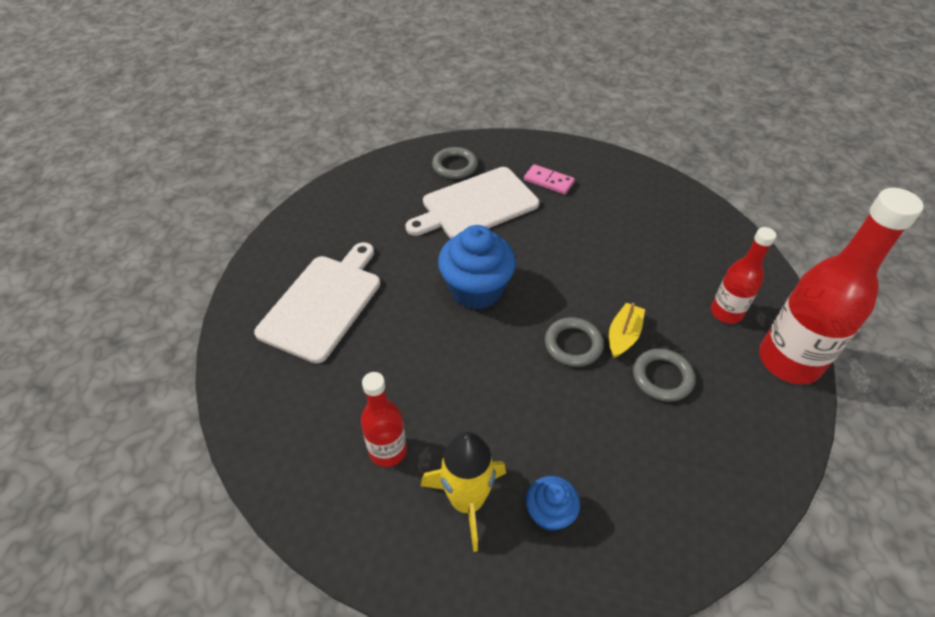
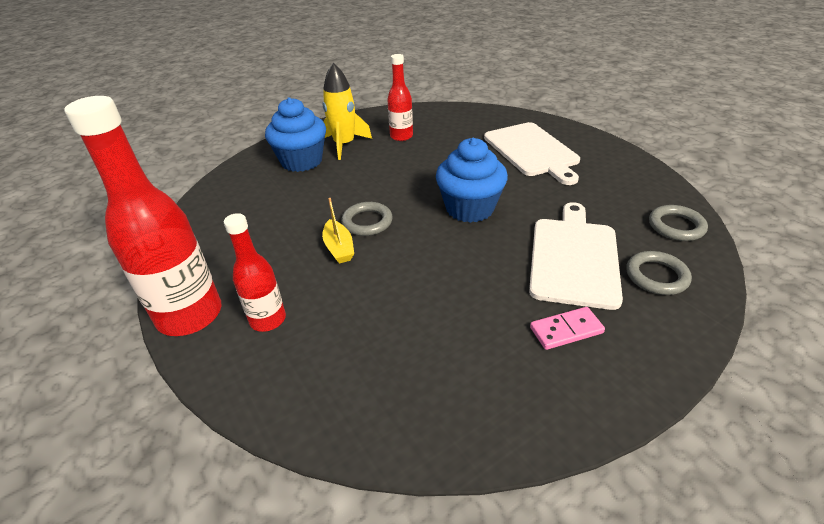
camera: 135 degrees right, 10 degrees down
(549, 513) = (301, 161): blue cupcake -> blue cupcake, size x1.83
(662, 377) = (289, 242): grey ring -> grey ring (676, 226)

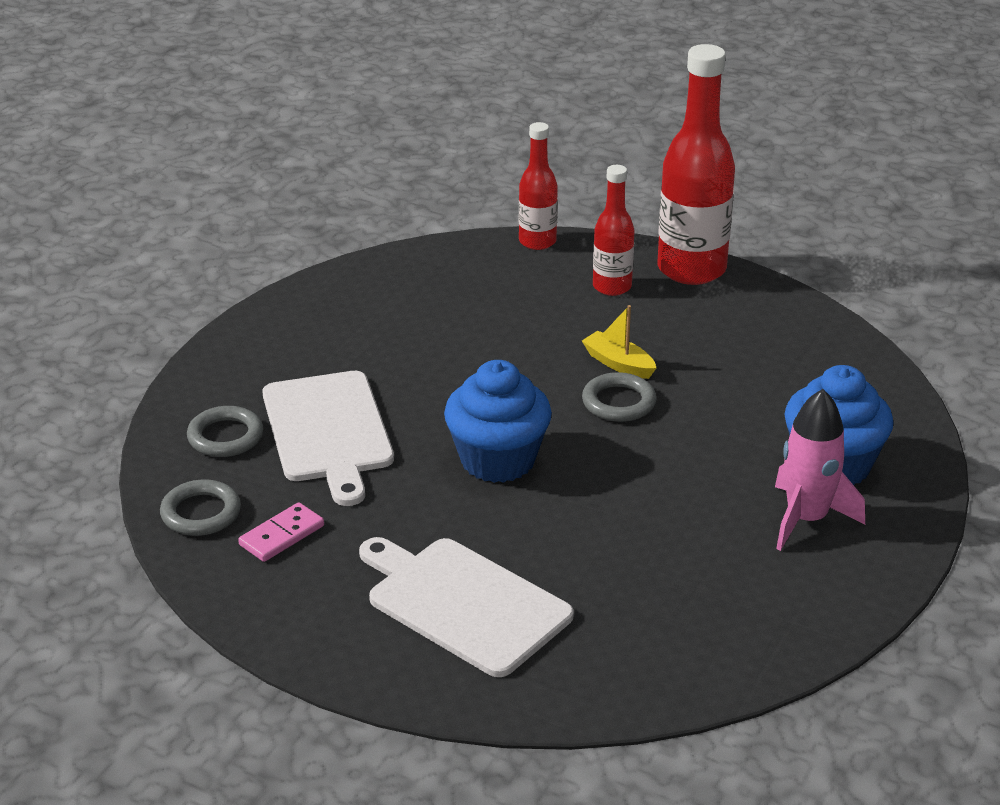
camera: 150 degrees right, 5 degrees down
(344, 145) = (806, 519): yellow rocket -> pink rocket
(401, 136) = (728, 570): red bottle -> red bottle (537, 242)
(566, 330) = (314, 358): pink domino -> pink domino (282, 535)

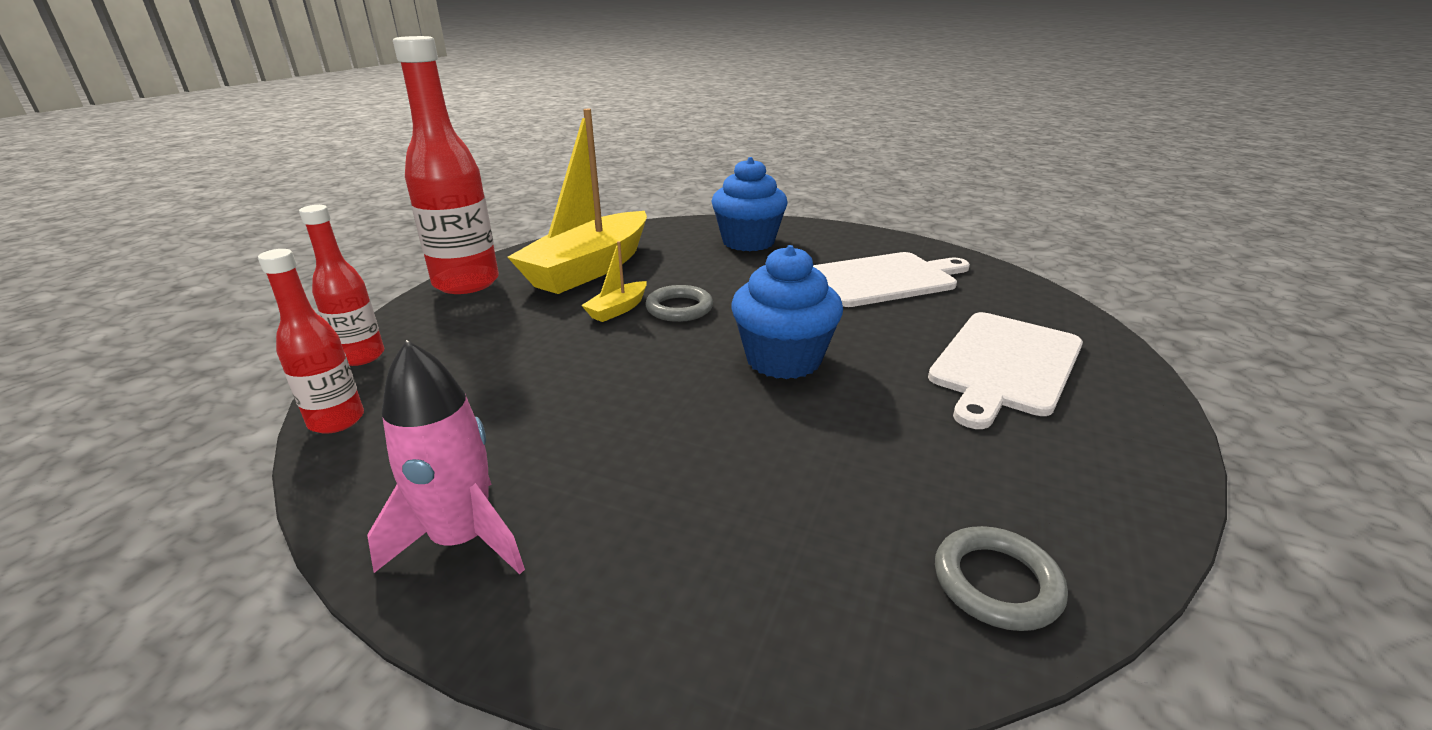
camera: 95 degrees left, 5 degrees down
(225, 437) = (801, 585): grey ring -> none
(282, 535) = (990, 492): pink domino -> none
(328, 431) = (762, 477): white cutting board -> white cutting board (884, 279)
(612, 287) = (480, 315): red bottle -> red bottle (336, 420)
(732, 342) = (589, 268): none -> yellow boat
(806, 519) = (811, 249): pink rocket -> pink rocket (462, 539)

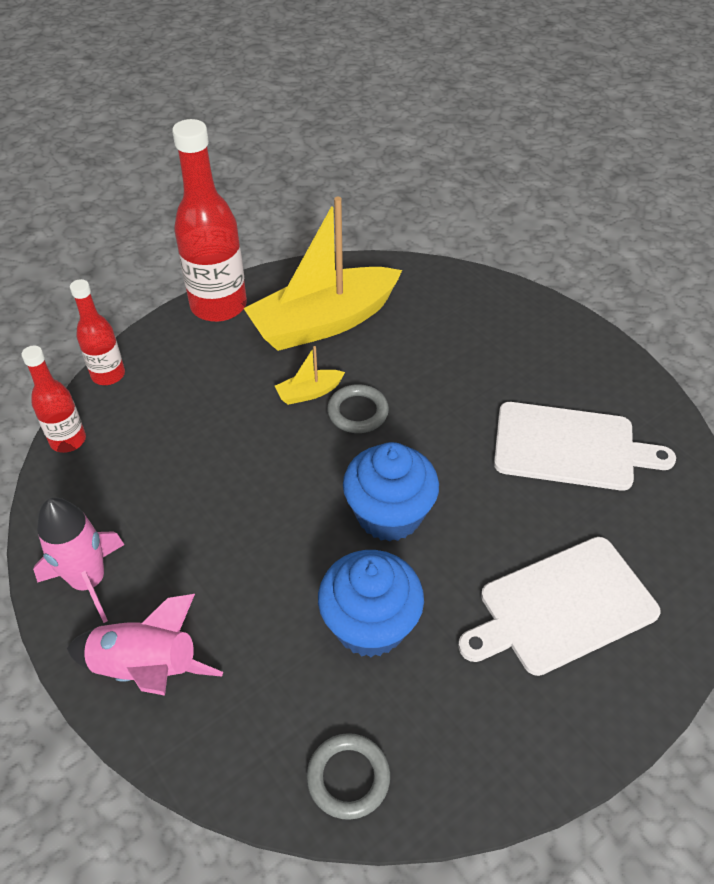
camera: 30 degrees right, 20 degrees up
(628, 596) = (146, 668): none -> pink rocket
(748, 242) = (493, 333): blue cupcake -> blue cupcake (370, 624)

